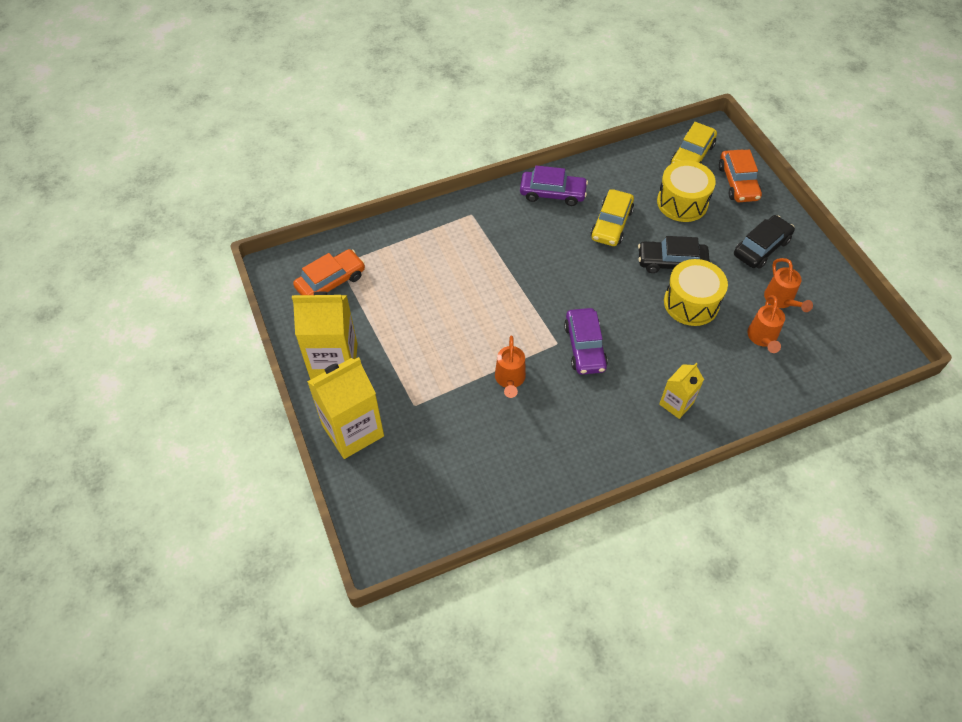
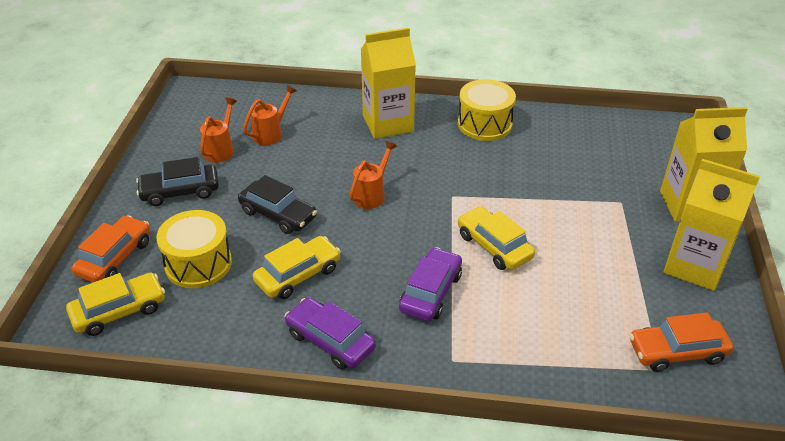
camera: 150 degrees left, 15 degrees down
(494, 309) = (494, 246): none -> yellow car
(510, 379) = (517, 187): orange watering can -> orange watering can (371, 195)
(584, 347) = (429, 184): purple car -> purple car (431, 292)
(676, 403) = (388, 123): yellow carton -> yellow carton, size x1.81
(691, 303) = (299, 177): yellow drum -> yellow drum (484, 124)

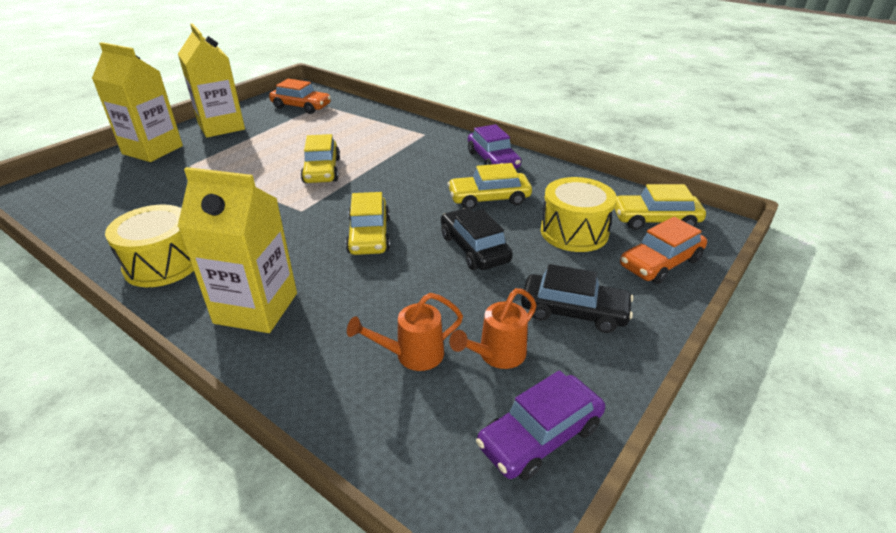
camera: 150 degrees left, 5 degrees down
(371, 195) = (369, 235): orange watering can -> yellow car
(431, 292) = (400, 162): purple car -> purple car (540, 436)

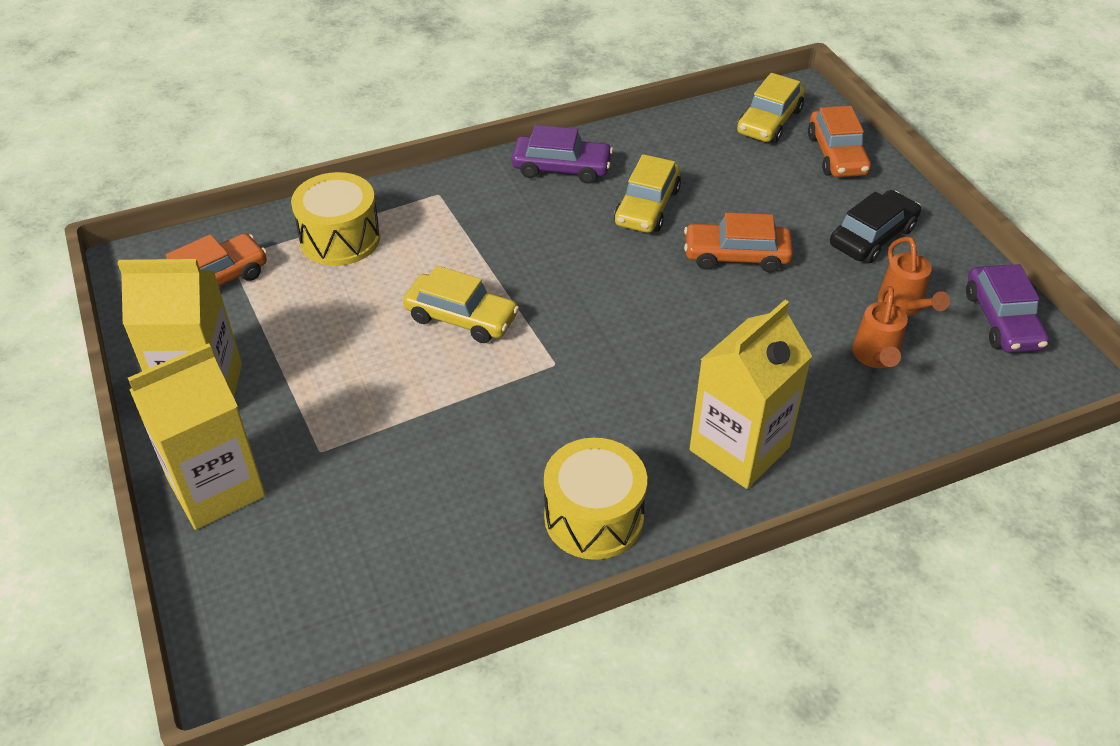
camera: 60 degrees left, 10 degrees up
(369, 235) = (656, 323): yellow car -> none
(474, 248) = (736, 256): black car -> orange car
(574, 232) = (754, 179): yellow drum -> yellow drum (340, 238)

